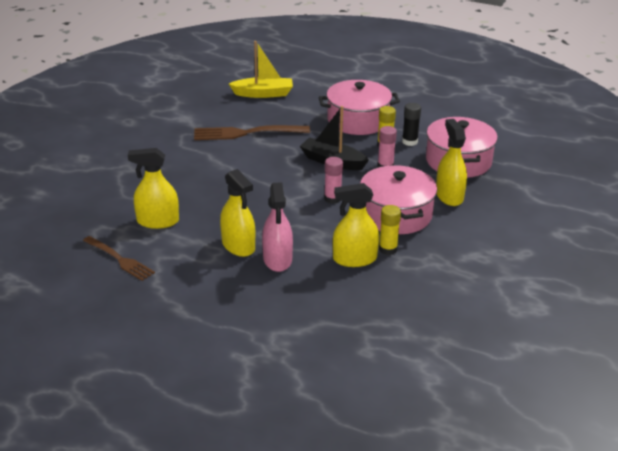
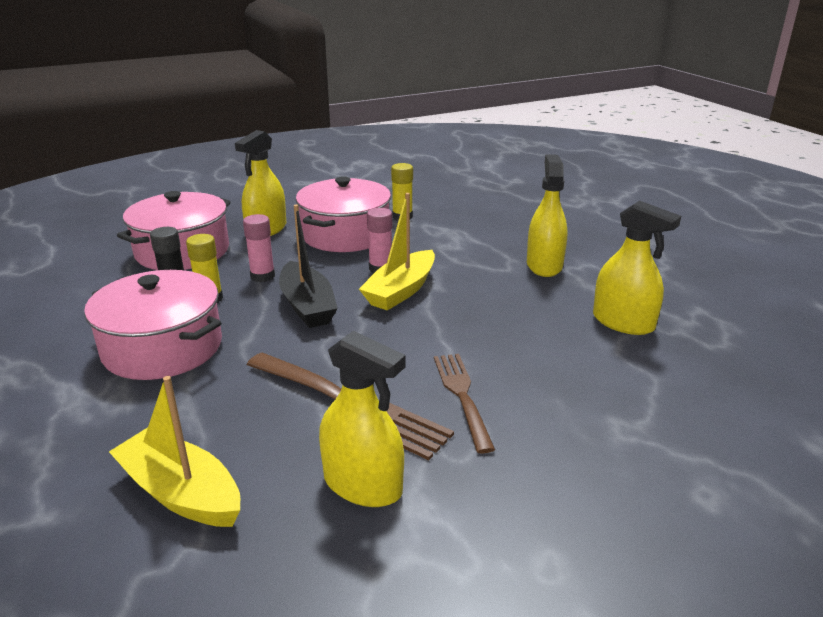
camera: 140 degrees left, 5 degrees down
(120, 259) = (699, 299): brown fork -> brown fork (462, 396)
(277, 259) = (516, 243): pink spray bottle -> none
(300, 190) = (401, 290): none -> yellow boat
(354, 259) = (443, 220): yellow spray bottle -> yellow spray bottle (363, 485)

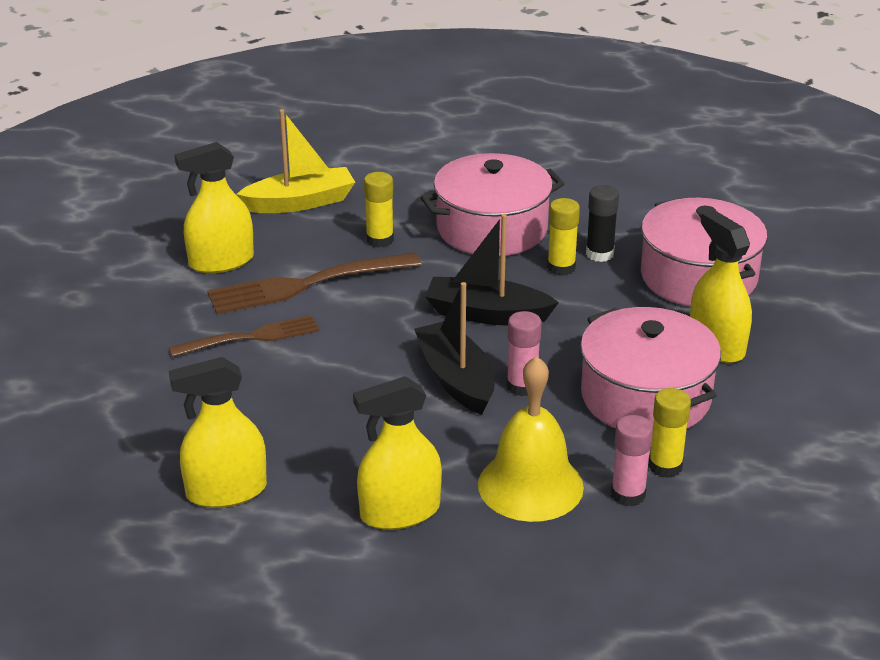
camera: 125 degrees right, 5 degrees up
(230, 399) = (380, 240): none -> yellow glue stick
(262, 276) = (582, 308): pink glue stick -> pink glue stick (628, 494)
(401, 290) = (456, 379): yellow boat -> black boat
(462, 396) = (251, 337): brown fork -> brown fork turned 45 degrees counterclockwise
(467, 241) = (530, 485): none -> yellow bell
(544, 265) = (400, 512): yellow spray bottle -> yellow spray bottle turned 120 degrees clockwise

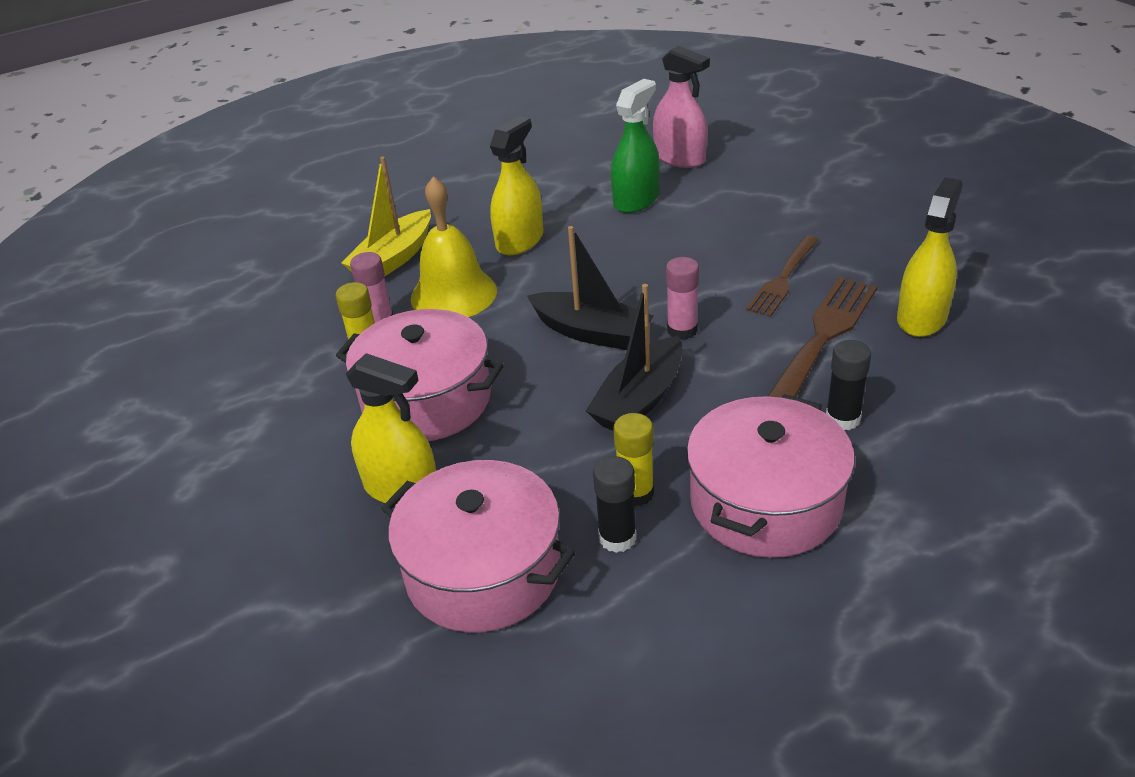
camera: 145 degrees right, 5 degrees up
(98, 520) = (679, 158): none -> pink spray bottle
(226, 491) = (636, 200): yellow spray bottle -> green spray bottle
(300, 202) = (985, 415): yellow boat -> yellow boat (394, 258)
(380, 240) = (842, 419): yellow glue stick -> black glue stick
(487, 314) = (639, 399): black boat -> black boat turned 150 degrees clockwise
(522, 386) = (534, 354): pink glue stick -> pink glue stick (682, 330)

